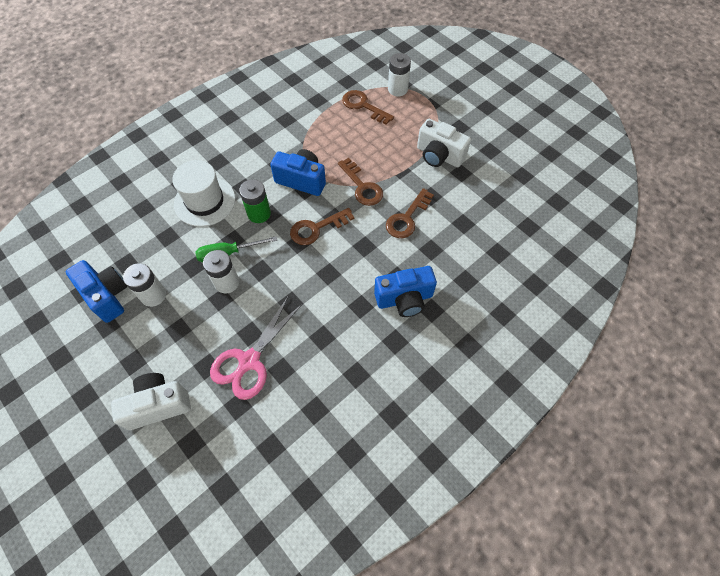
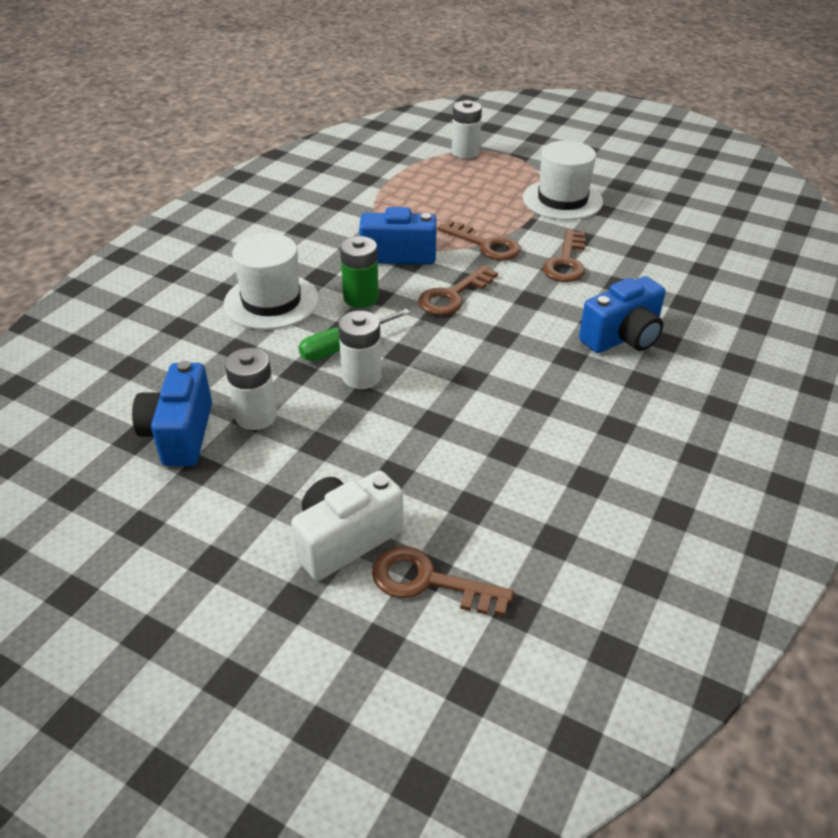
camera: 20 degrees left, 20 degrees down
(107, 296) = (180, 434): blue camera -> blue camera turned 120 degrees counterclockwise
(249, 361) = (453, 453): pink scissors -> none
(363, 106) = (431, 173): brown key -> brown key (428, 581)
(439, 156) = (562, 200): white camera -> white hat

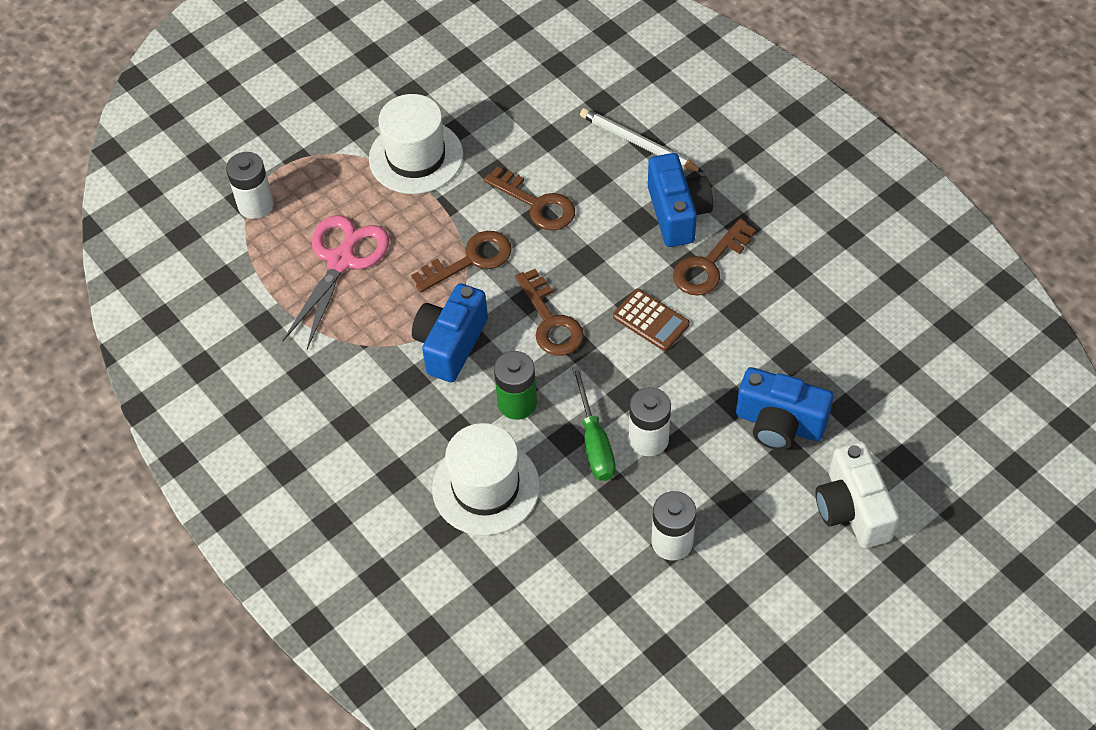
camera: 65 degrees left, 15 degrees up
(180, 434) = (673, 612): blue camera -> blue camera (779, 424)
(428, 581) = (913, 465): brown key -> brown key (708, 265)
(443, 193) = (341, 260): none -> pink scissors
(491, 349) = (651, 320): none -> brown calculator
(679, 298) = (638, 143): none -> white pencil

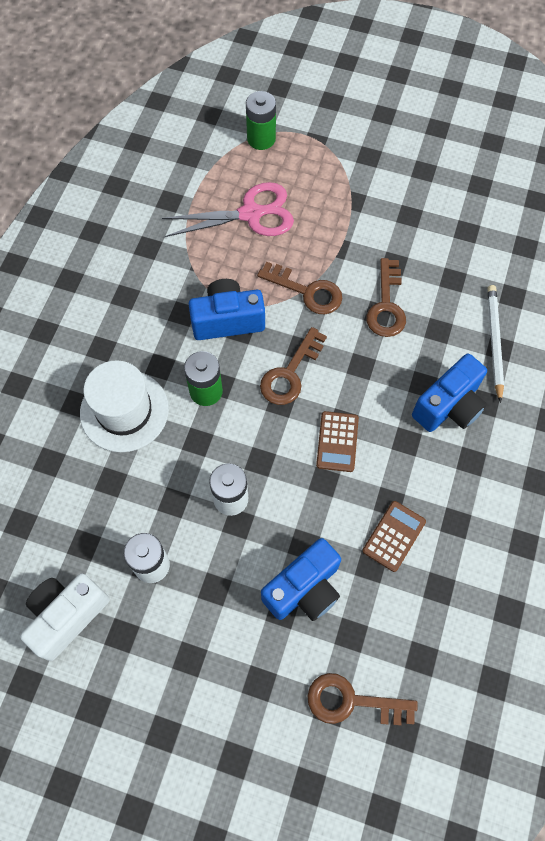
camera: 55 degrees right, 10 degrees up
(256, 205) = (261, 139): white battery -> green battery
(416, 157) = (370, 206): white hat -> none
(594, 442) = (205, 462): green screwdriver -> none
(708, 265) = (417, 455): brown key -> brown key (351, 701)
(774, 326) = (394, 536): none -> brown calculator
(779, 424) = (304, 589): blue camera -> blue camera turned 120 degrees counterclockwise
(852, 509) = (260, 689): white camera -> white camera (67, 616)

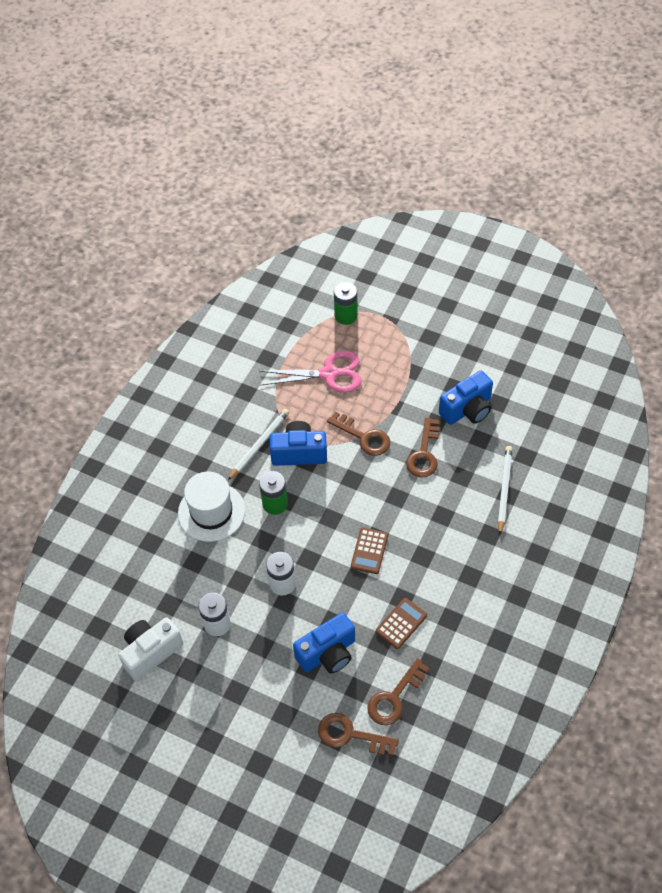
camera: 10 degrees right, 10 degrees down
(175, 314) = (259, 445): none -> white pencil
(290, 373) = (341, 497): brown key -> brown key (394, 698)
(449, 406) = (460, 534): blue camera -> blue camera (467, 409)

